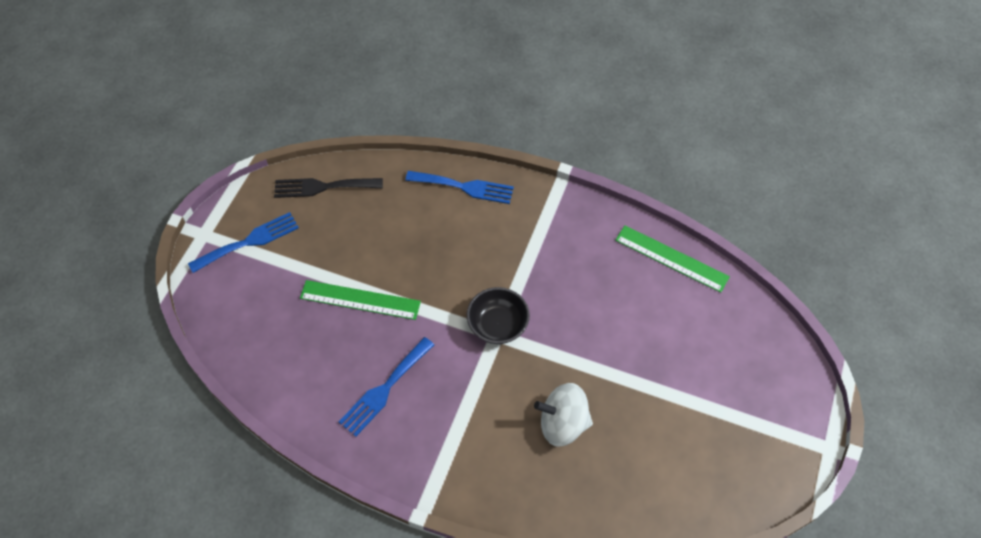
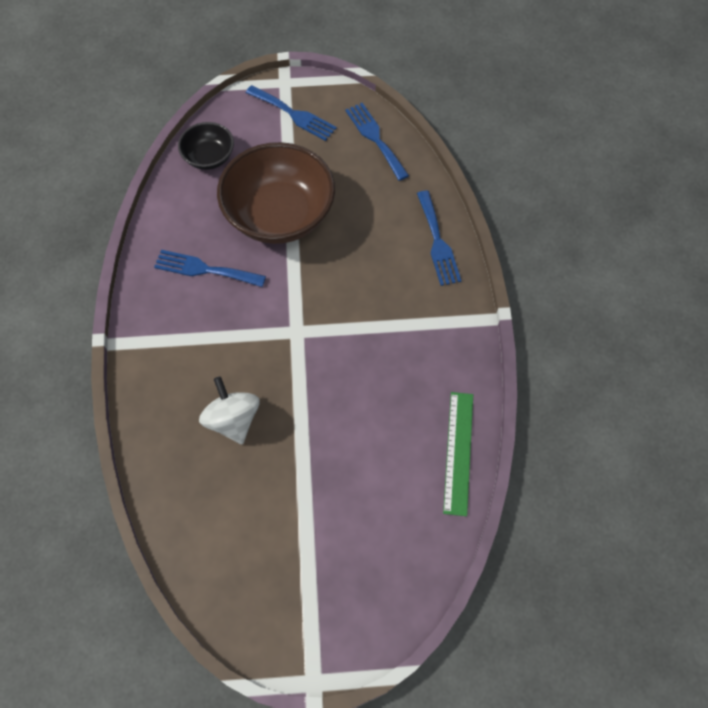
camera: 65 degrees right, 5 degrees up
(323, 187) = (375, 138): black fork -> blue fork
(360, 300) = (279, 215): green ruler -> brown bowl
(497, 325) = (306, 328): black bowl -> black bowl (209, 157)

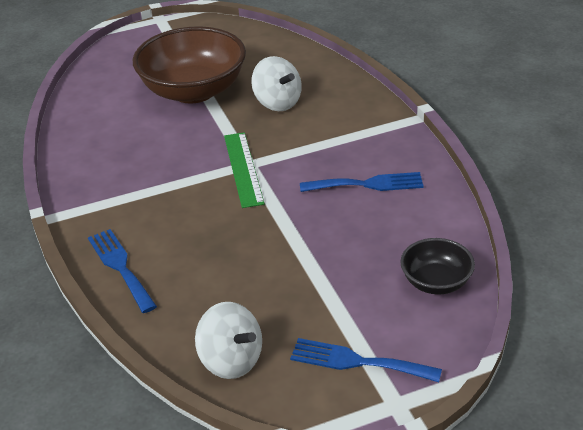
camera: 165 degrees right, 25 degrees down
(279, 215) = (315, 247): brown bowl -> brown bowl (194, 91)
(375, 138) = (231, 360): blue fork -> white spinning top
(458, 452) = (75, 128): green ruler -> green ruler (243, 169)

